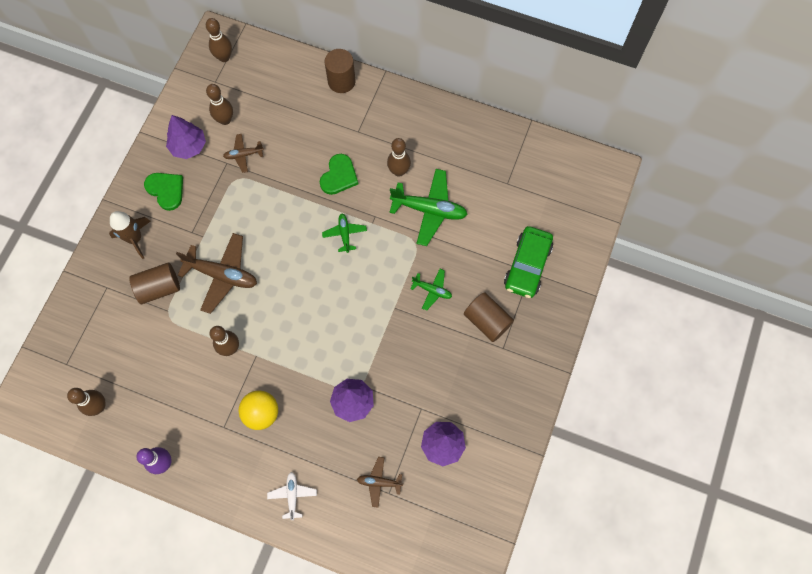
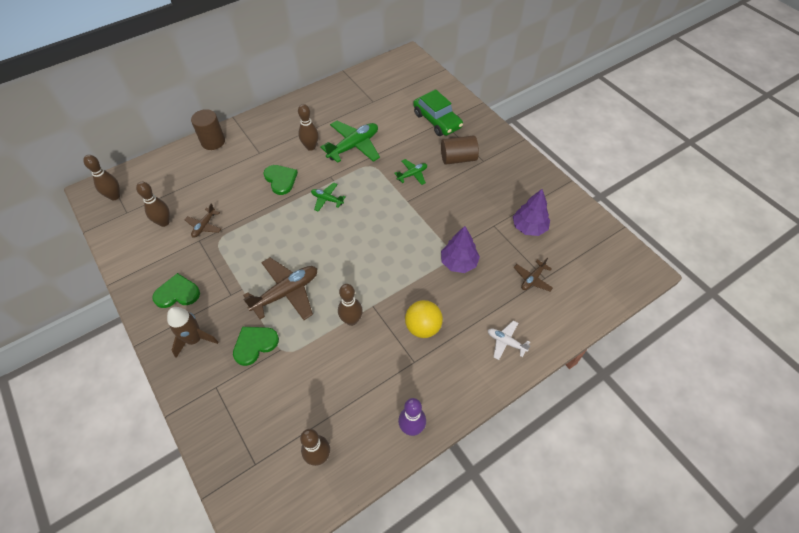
camera: 55 degrees left, 15 degrees down
(159, 288) = (255, 344): brown cylinder -> green heart
(188, 146) = (158, 257): purple tree -> none

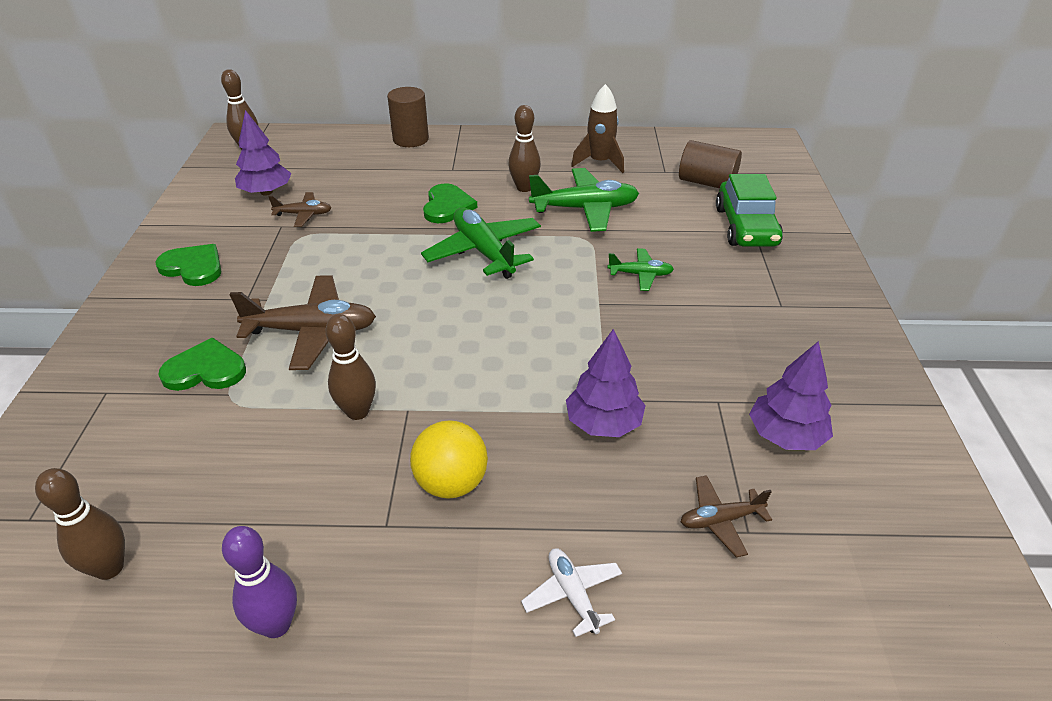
camera: 35 degrees right, 15 degrees down
(164, 222) = (266, 192): brown bowling pin -> purple tree
(194, 339) = (150, 325): brown rocket -> brown rocket (599, 162)
(204, 226) = (303, 214): brown plane -> brown plane turned 150 degrees counterclockwise
(327, 199) = (483, 252): green plane -> green plane, size x1.88
(458, 158) = (737, 285): brown cylinder -> brown cylinder (706, 182)

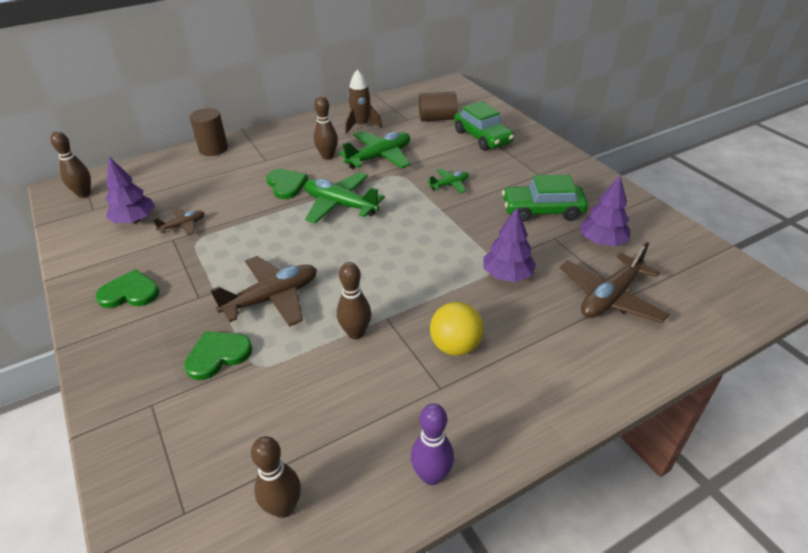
camera: 30 degrees left, 0 degrees up
(572, 594) = (576, 370): white plane -> none
(720, 520) = (610, 297): brown plane -> brown plane, size x1.88
(736, 357) = (542, 211): none -> green car

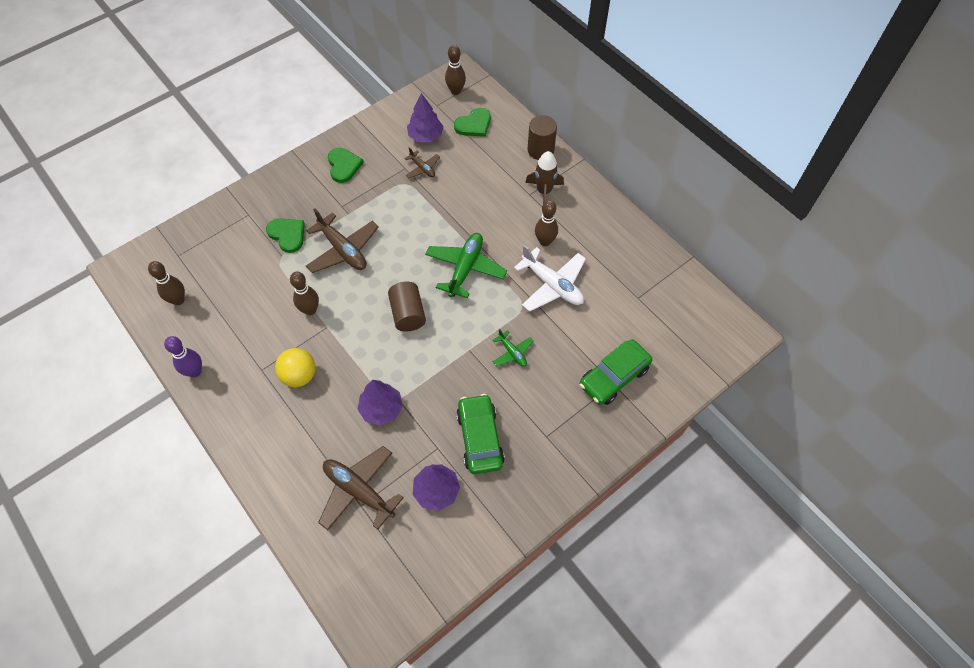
camera: 80 degrees right, 20 degrees up
(286, 185) = (490, 221): green heart -> green heart (474, 124)
(361, 125) = (613, 258): brown rocket -> brown rocket (544, 191)
(379, 157) = (552, 285): green plane -> white plane
(437, 118) = (647, 328): brown cylinder -> brown cylinder (408, 314)

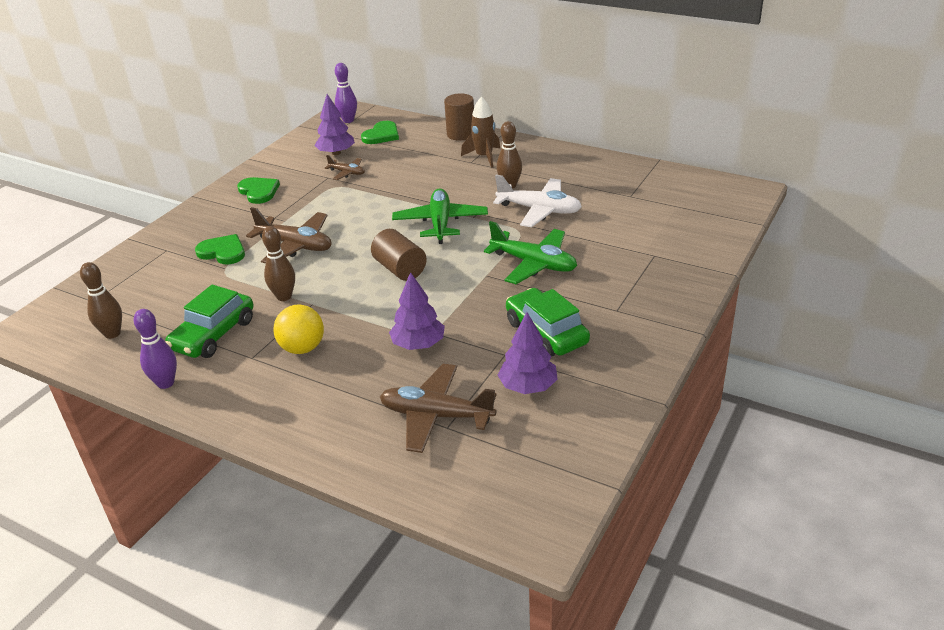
camera: 20 degrees left, 25 degrees down
(456, 91) = (348, 120): brown bowling pin -> purple bowling pin
(512, 352) = (534, 264): green plane -> green plane, size x1.88
(614, 377) = (651, 250): green car -> green car (213, 335)

